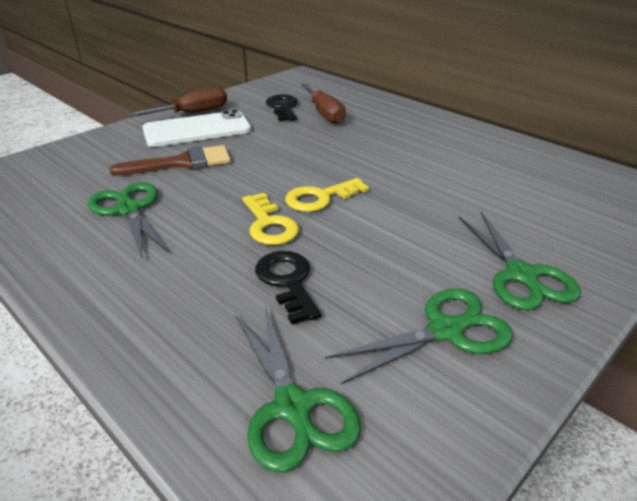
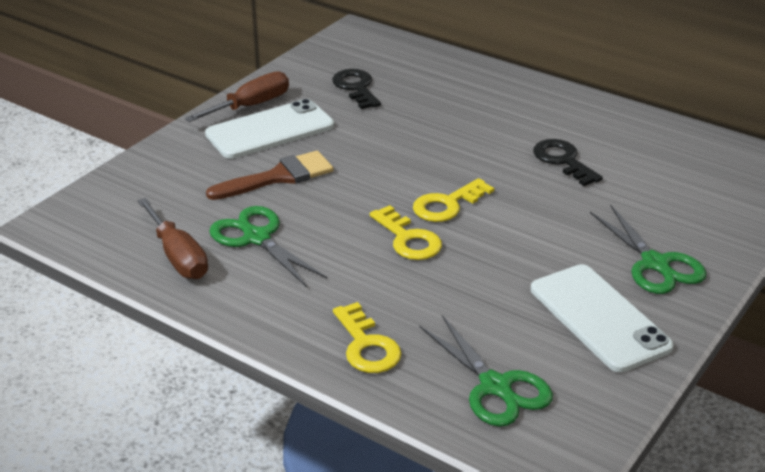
camera: 10 degrees left, 0 degrees up
(168, 331) = (367, 345): none -> yellow key
(287, 281) = (450, 292): black key -> black key (563, 160)
(324, 114) = (409, 93): brown screwdriver -> brown screwdriver (178, 256)
(446, 330) = (599, 318): green scissors -> white phone

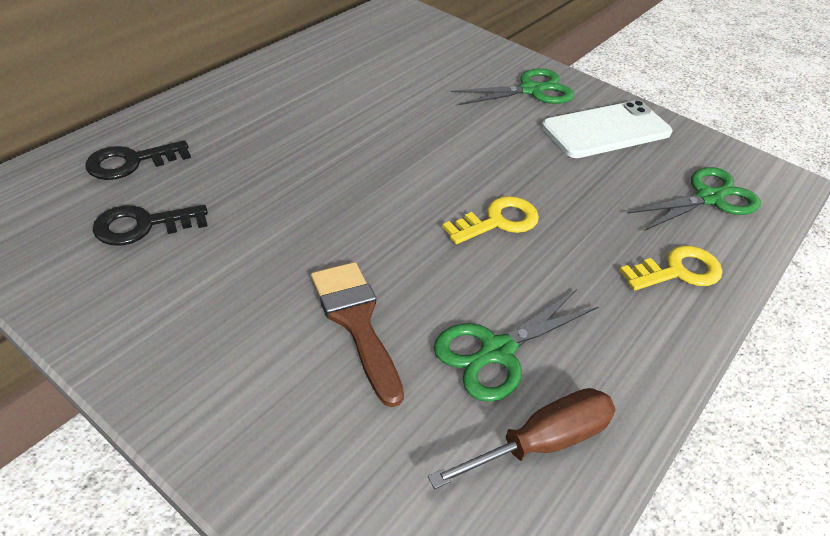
camera: 90 degrees left, 10 degrees up
(251, 106) = (142, 344): brown screwdriver -> none
(270, 130) = (226, 324): white phone -> none
(447, 205) = (436, 186): yellow key -> none
(563, 160) = (366, 103): black key -> black key (131, 162)

